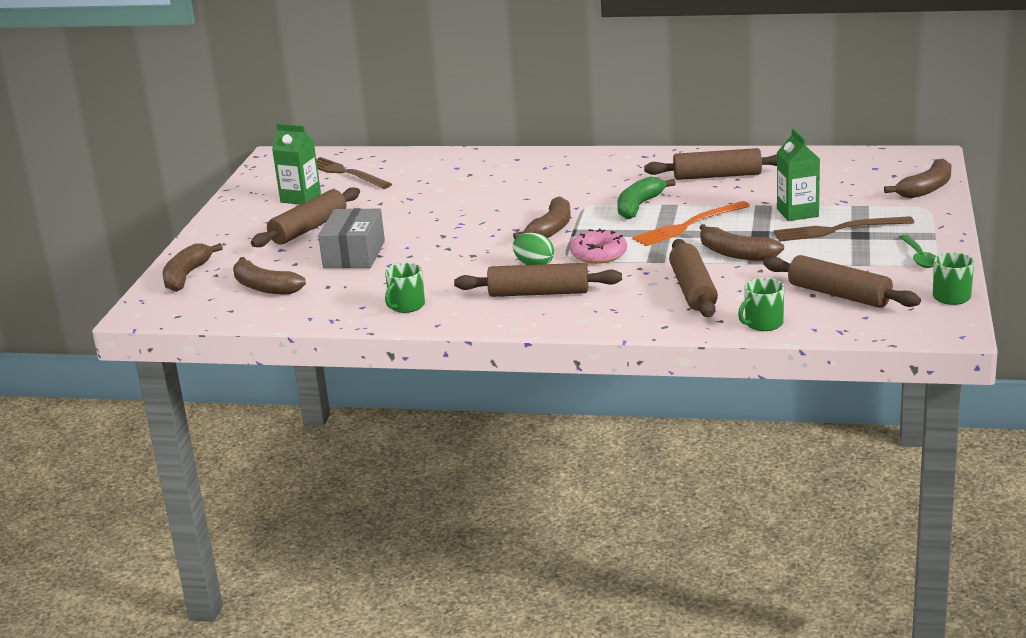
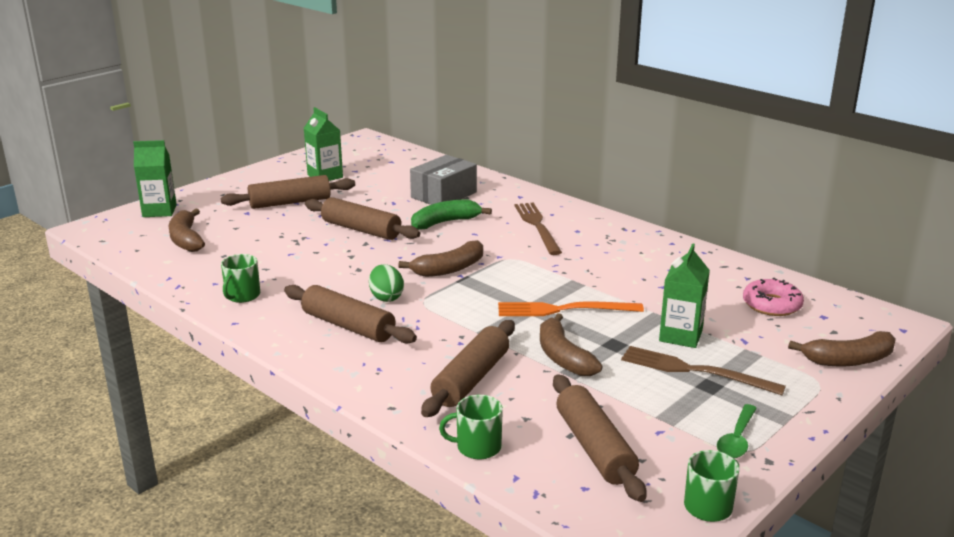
camera: 30 degrees right, 0 degrees up
(186, 276) = (159, 211): brown banana -> green carton
(345, 173) = (385, 167): brown fork -> brown fork (537, 226)
(354, 254) = (282, 235): grey box -> grey box (444, 195)
(406, 306) = (242, 296): green mug -> green mug turned 45 degrees counterclockwise
(599, 254) = (449, 308): pink donut -> pink donut (771, 305)
(638, 206) = (550, 274): green banana -> green banana (445, 222)
(717, 176) = (659, 270): brown rolling pin -> brown rolling pin (361, 230)

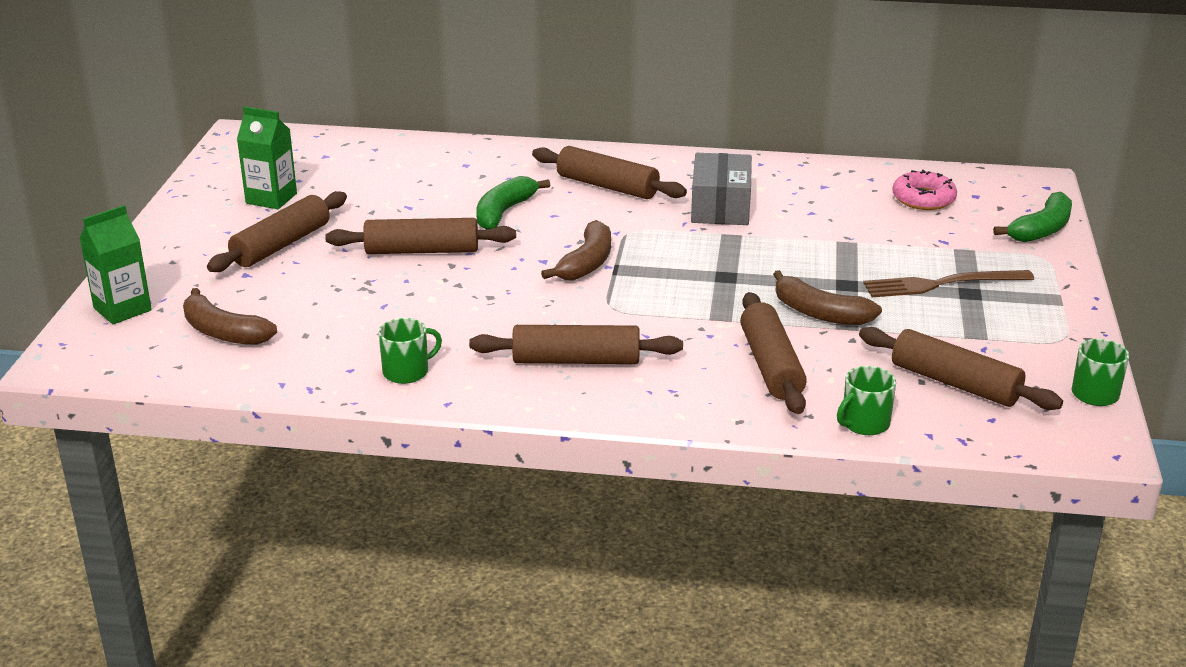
camera: 35 degrees left, 5 degrees up
(242, 296) = (407, 371): green mug -> green mug turned 105 degrees counterclockwise
(386, 297) = (568, 316): green egg -> none
(444, 195) = (453, 180): grey box -> grey box (720, 207)
(537, 226) = (607, 186): brown fork -> brown rolling pin
(564, 310) = (757, 267): orange fork -> none
(680, 336) = (889, 256): green carton -> none
(737, 439) = (1046, 331): green spoon -> none
(849, 360) = (1041, 229): brown banana -> green banana

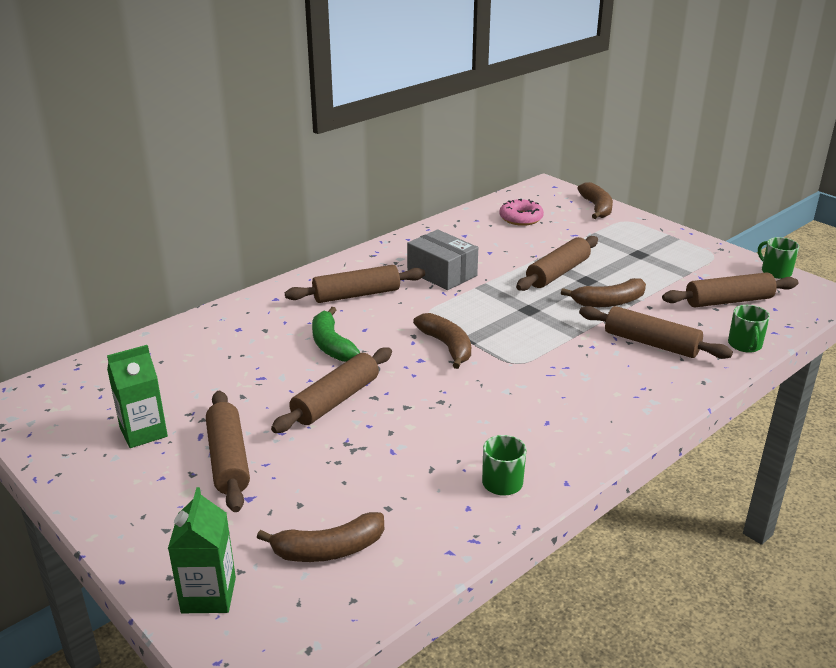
camera: 50 degrees left, 0 degrees up
(576, 360) = (568, 405): brown rolling pin -> brown rolling pin (557, 273)
(942, 284) = (620, 256): brown fork -> none
(1041, 229) = (597, 208): green banana -> brown banana

